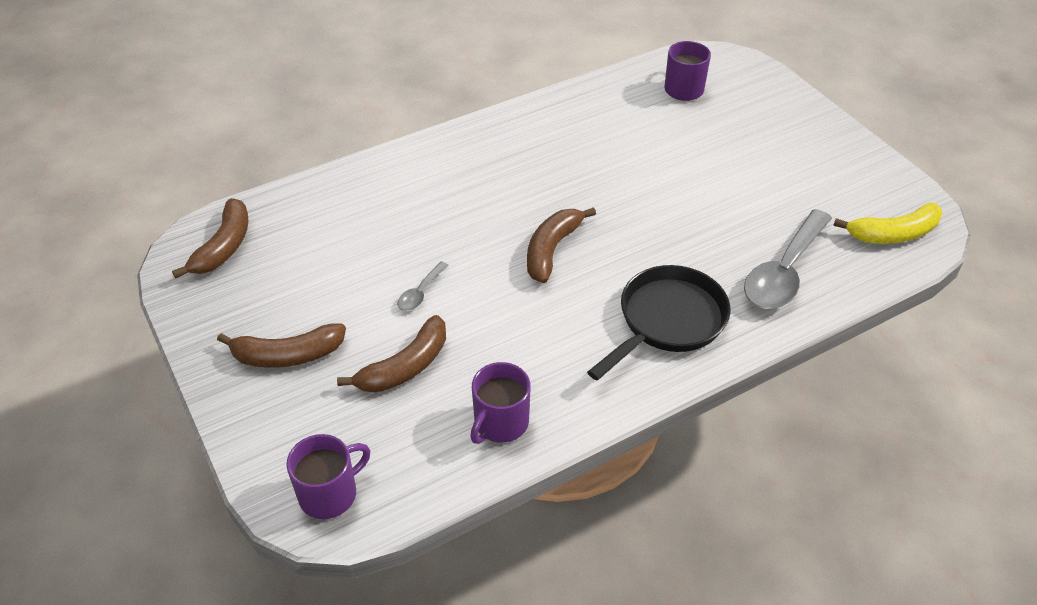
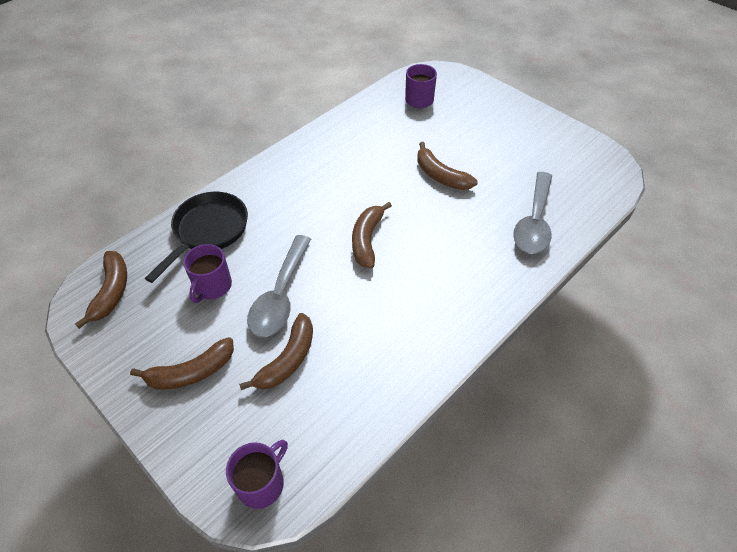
camera: 15 degrees left, 5 degrees up
(420, 293) = (280, 295): grey spoon -> grey spoon, size x2.19
(500, 423) = (375, 388): purple mug -> purple mug (212, 286)
(667, 321) = (468, 277): black pan -> black pan (208, 231)
(677, 190) = (440, 175): none -> brown banana
(893, 234) = (594, 179): yellow banana -> none

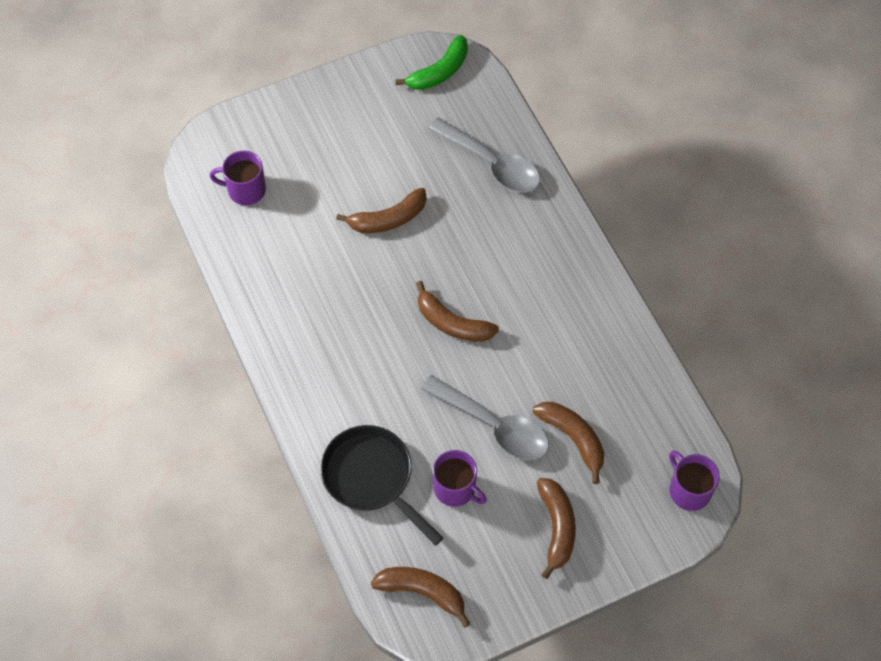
camera: 70 degrees left, 10 degrees up
(596, 166) = (439, 72): none -> green banana

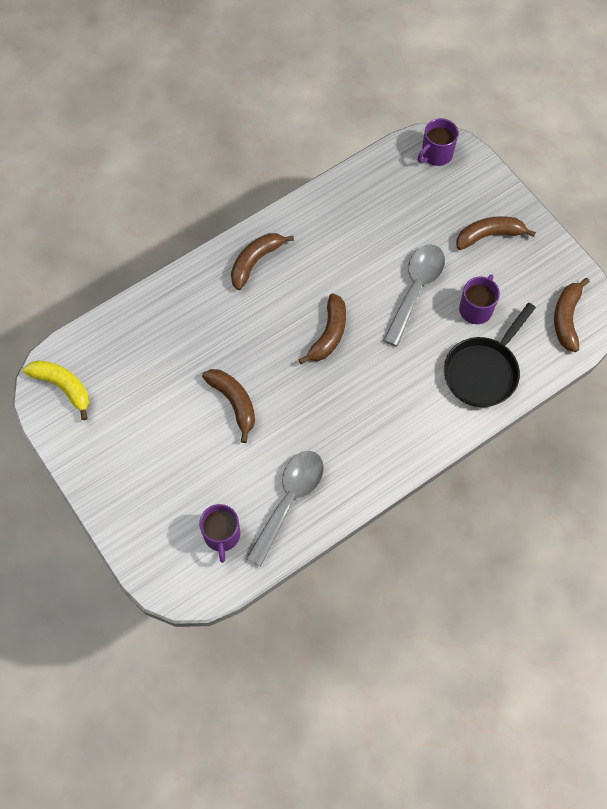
camera: 100 degrees left, 5 degrees up
(439, 72) = (63, 387): green banana -> yellow banana
(492, 164) = (162, 327): grey spoon -> grey spoon (289, 500)
(573, 439) = (413, 233): brown banana -> brown banana (255, 261)

